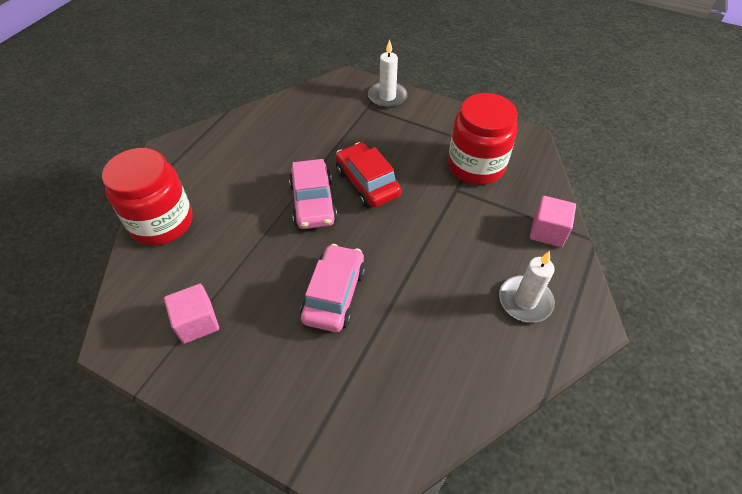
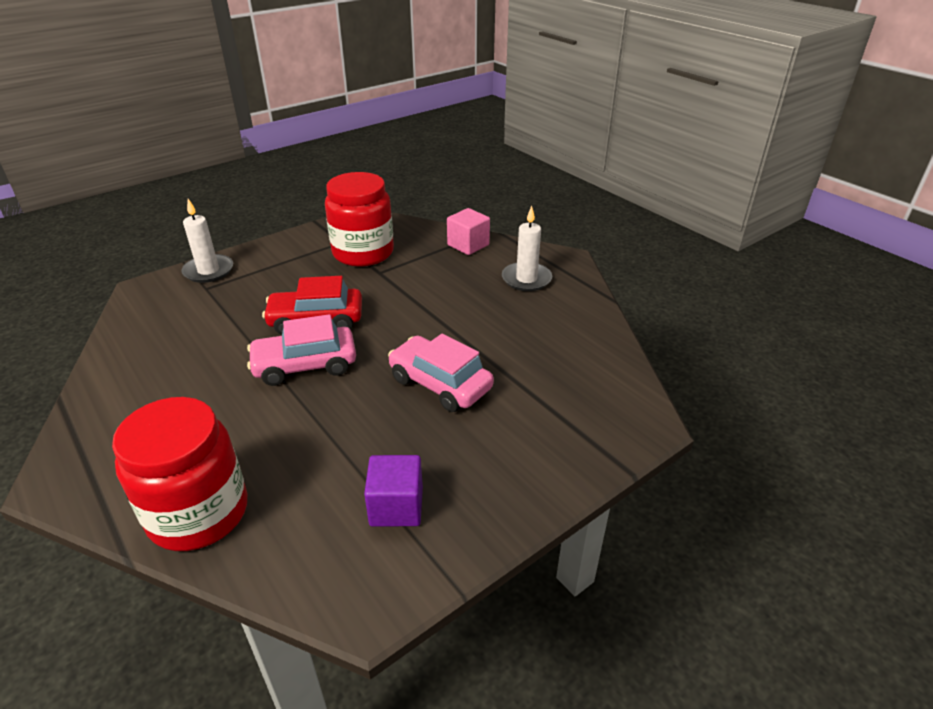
camera: 65 degrees left, 15 degrees down
(197, 322) = (396, 506): pink cube -> purple cube
(313, 203) = (305, 365): pink car -> pink car turned 150 degrees clockwise

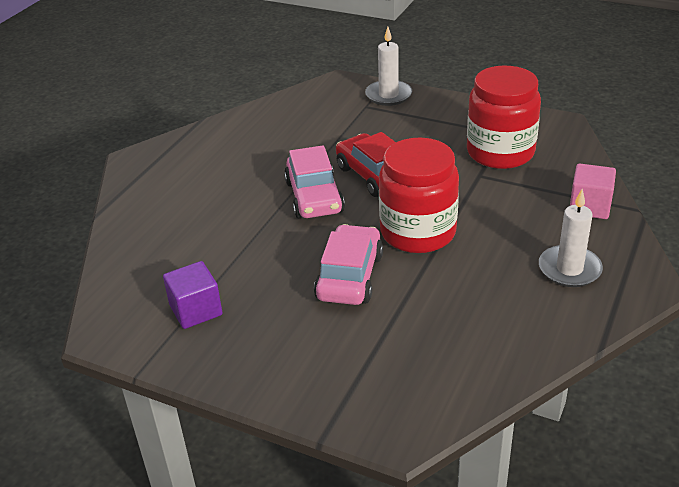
camera: 65 degrees right, 0 degrees up
(198, 513) = (141, 225): red jar -> red jar (418, 232)
(305, 365) = (314, 197): pink car -> pink car turned 150 degrees counterclockwise

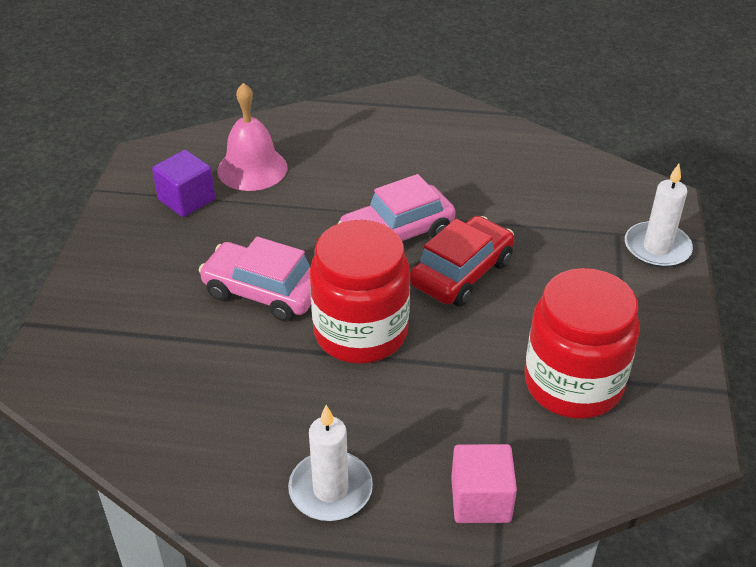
camera: 70 degrees right, 5 degrees up
(177, 263) = (252, 169): none -> pink bell
(349, 276) = (263, 292): pink car -> pink car turned 150 degrees counterclockwise

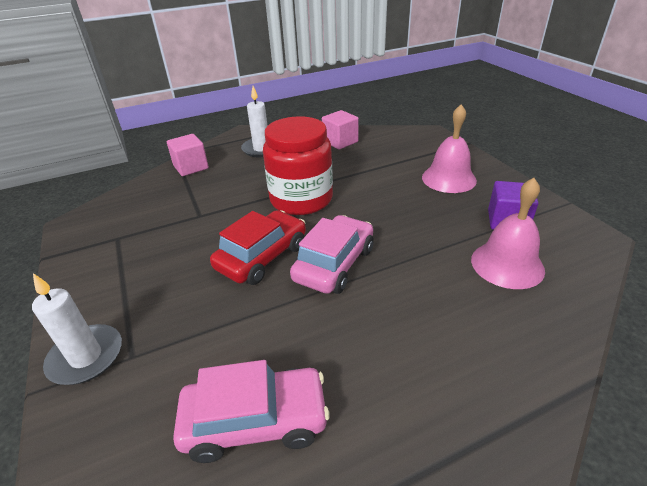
camera: 150 degrees right, 5 degrees down
(154, 275) = (448, 178): none -> pink bell
(189, 433) = (340, 142): none -> pink cube
(263, 292) = (379, 195): pink car -> pink car (255, 421)
(461, 273) = (262, 257): red car -> red car turned 150 degrees counterclockwise
(573, 384) = (154, 223): red jar -> none

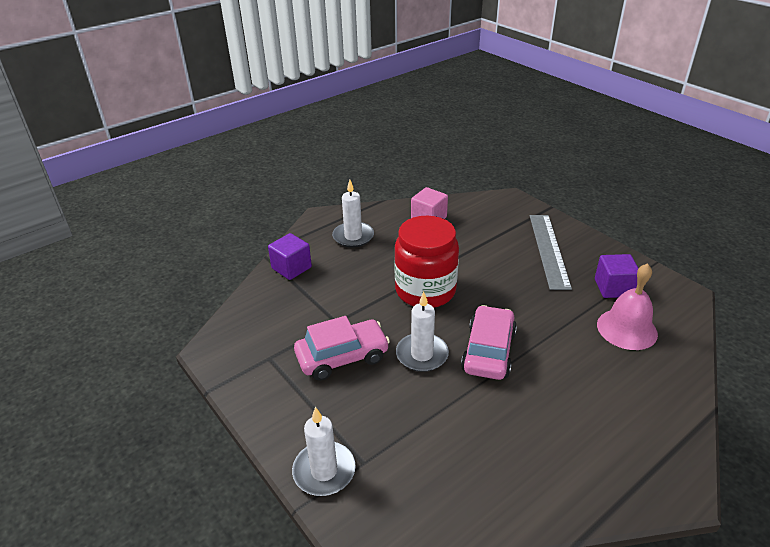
camera: 15 degrees left, 0 degrees up
(191, 167) = (291, 268): pink cube -> purple cube
(255, 421) = (494, 489): pink car -> pink car (342, 357)
(262, 257) = (422, 354): red car -> white candle
(448, 178) = (549, 250): pink bell -> grey ruler

